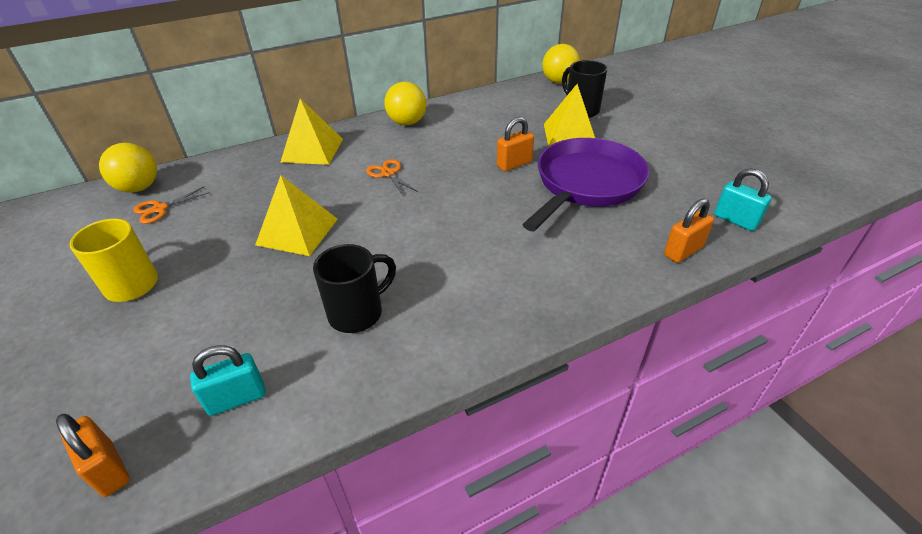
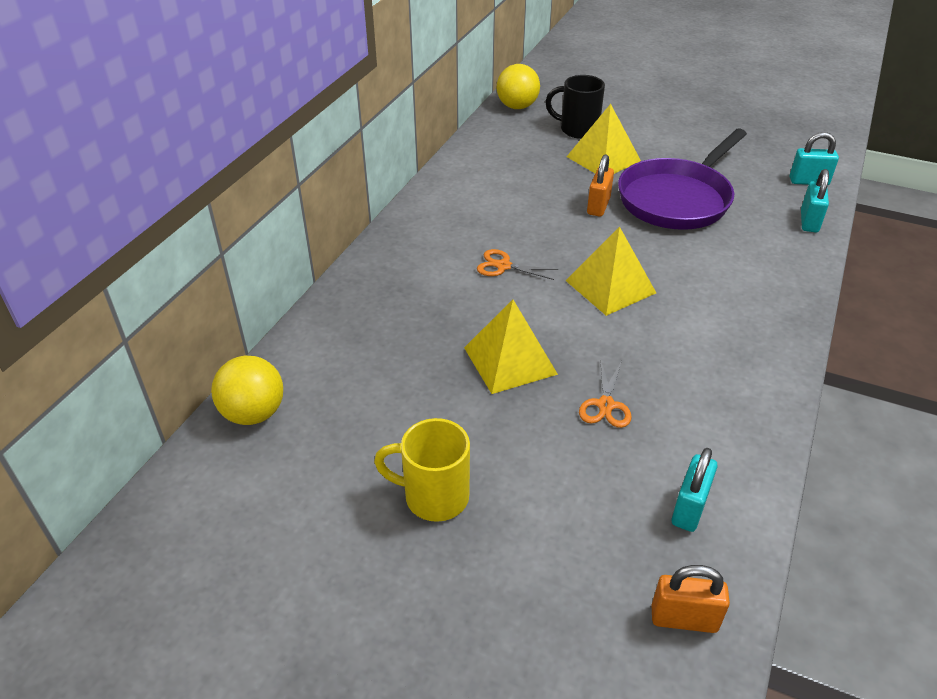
camera: 40 degrees left, 0 degrees up
(160, 209) = (324, 419): orange scissors -> orange scissors (606, 405)
(312, 150) = (386, 278): yellow pyramid -> yellow pyramid (610, 286)
(357, 313) = (671, 393): black mug -> none
(407, 122) = (437, 207): yellow ball -> none
(586, 184) = (677, 199): purple pan -> purple pan turned 135 degrees counterclockwise
(683, 251) = (809, 221): orange padlock -> turquoise padlock

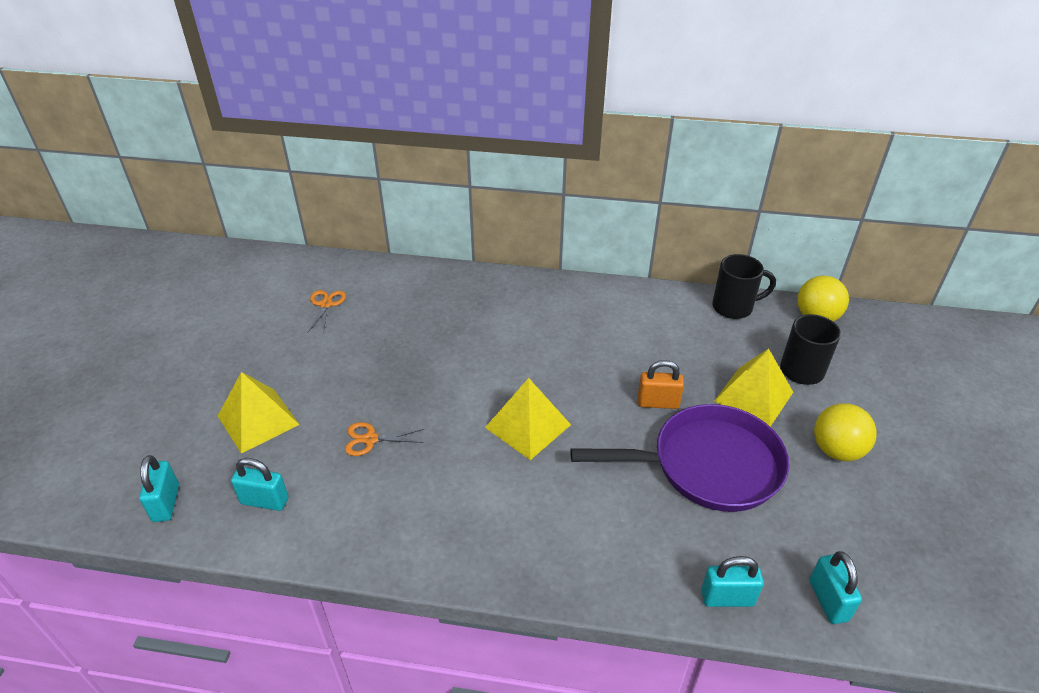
camera: 75 degrees right, 0 degrees up
(254, 413) = (335, 270): yellow ball -> yellow ball (836, 450)
(434, 496) = (270, 362): yellow mug -> none
(485, 139) = (734, 307): none -> black mug
(503, 266) = (531, 353): orange scissors -> orange scissors (326, 304)
(510, 360) = (411, 376): yellow pyramid -> yellow pyramid (258, 420)
(677, 199) = (707, 465): purple pan -> purple pan turned 150 degrees clockwise
(684, 618) = (166, 503): orange padlock -> turquoise padlock

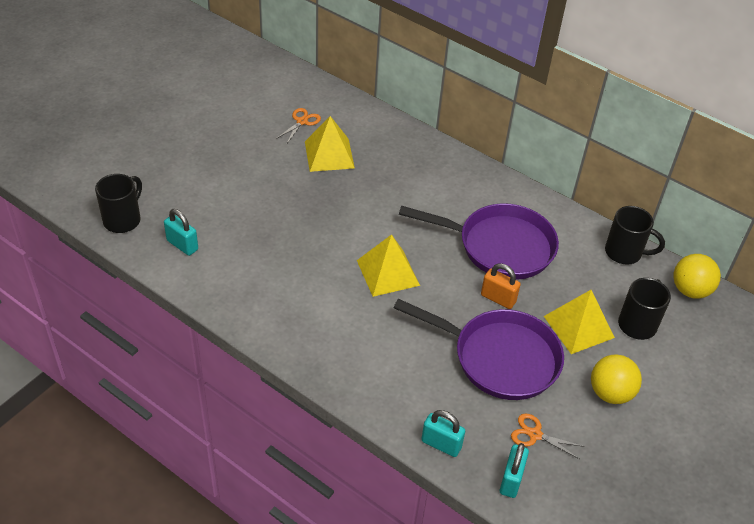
camera: 25 degrees right, 5 degrees up
(166, 503) = (123, 220): turquoise padlock -> black mug
(258, 420) = (207, 189): yellow pyramid -> yellow pyramid (329, 154)
(370, 439) = (273, 234): orange scissors -> orange scissors (535, 434)
(618, 349) = (499, 246): none -> purple pan

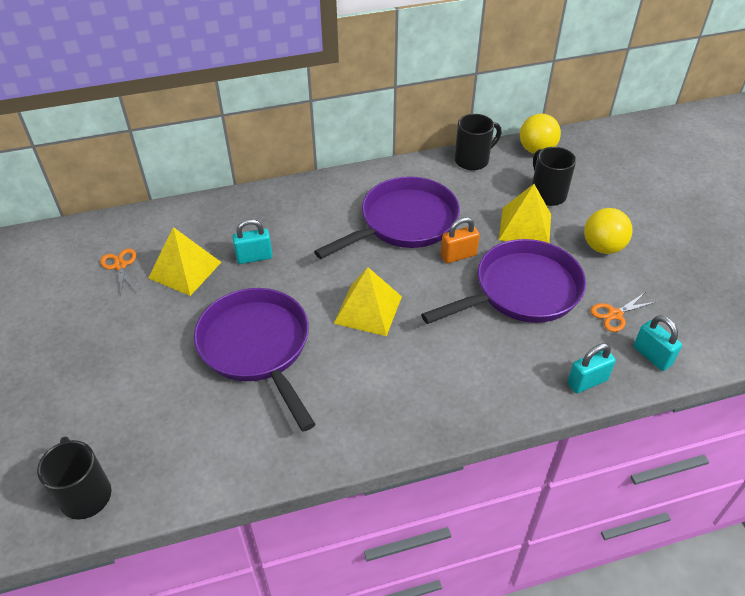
camera: 50 degrees left, 0 degrees up
(182, 245) = (179, 455): turquoise padlock -> turquoise padlock (254, 257)
(297, 232) = (257, 348): none -> purple pan

